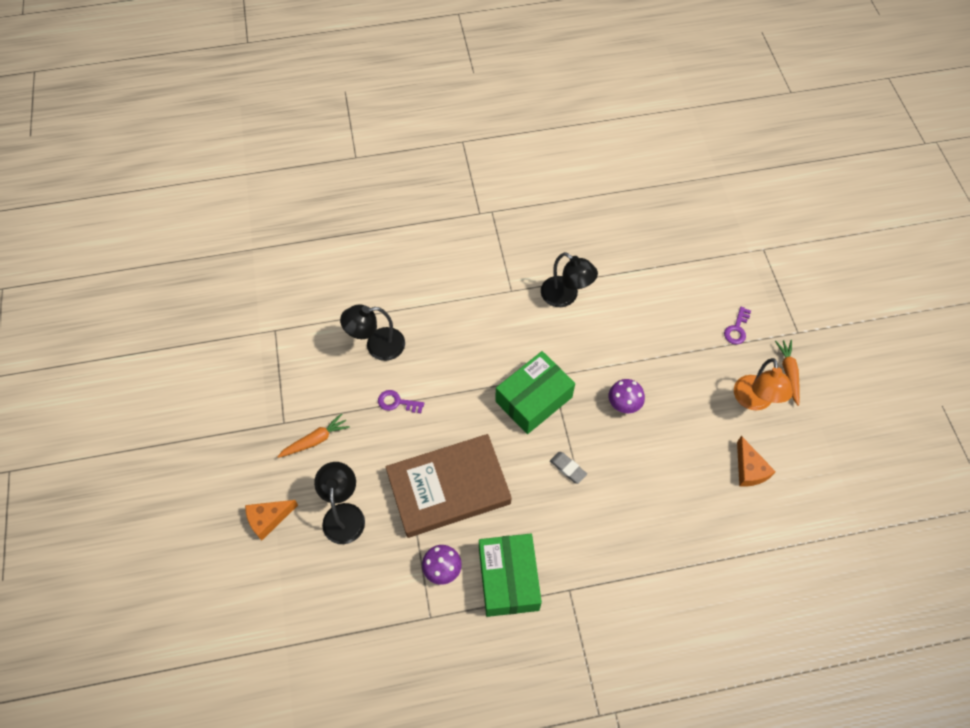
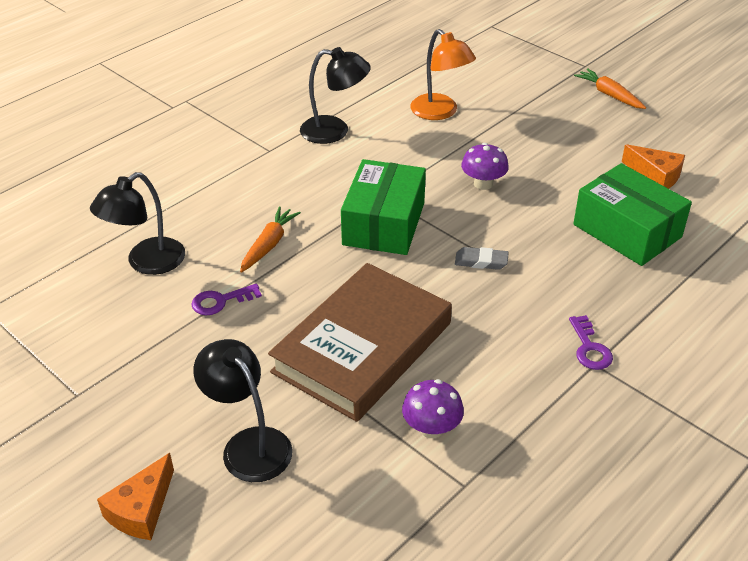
camera: 35 degrees left, 20 degrees down
(315, 440) = (140, 390): orange carrot -> orange carrot (269, 245)
(508, 579) = (519, 393): green box -> green box (627, 231)
(737, 329) = (529, 85): purple key -> purple key (589, 348)
(754, 401) = (602, 126): orange lamp -> orange lamp (440, 112)

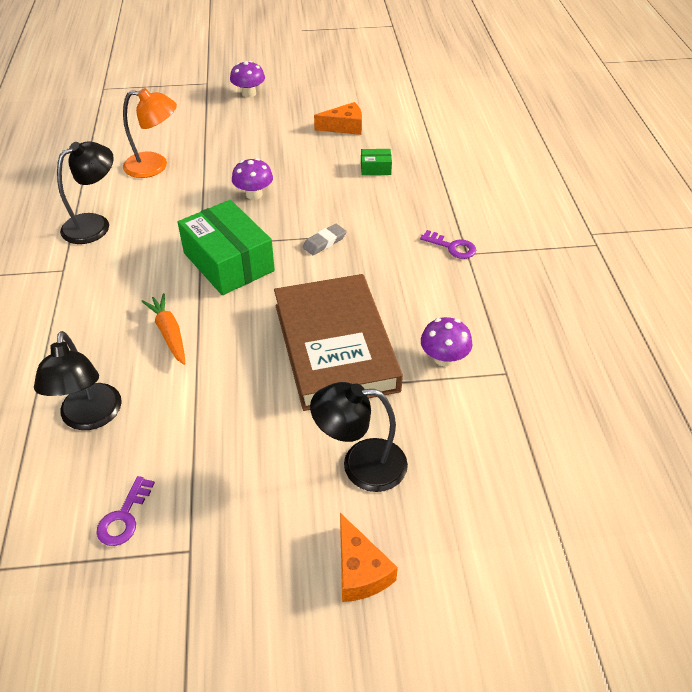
camera: 50 degrees left, 5 degrees up
(221, 301) = (194, 396): purple key -> purple key (124, 517)
(609, 95) = (249, 93): orange carrot -> purple mushroom
(627, 231) = (375, 168): green box -> green box, size x0.43

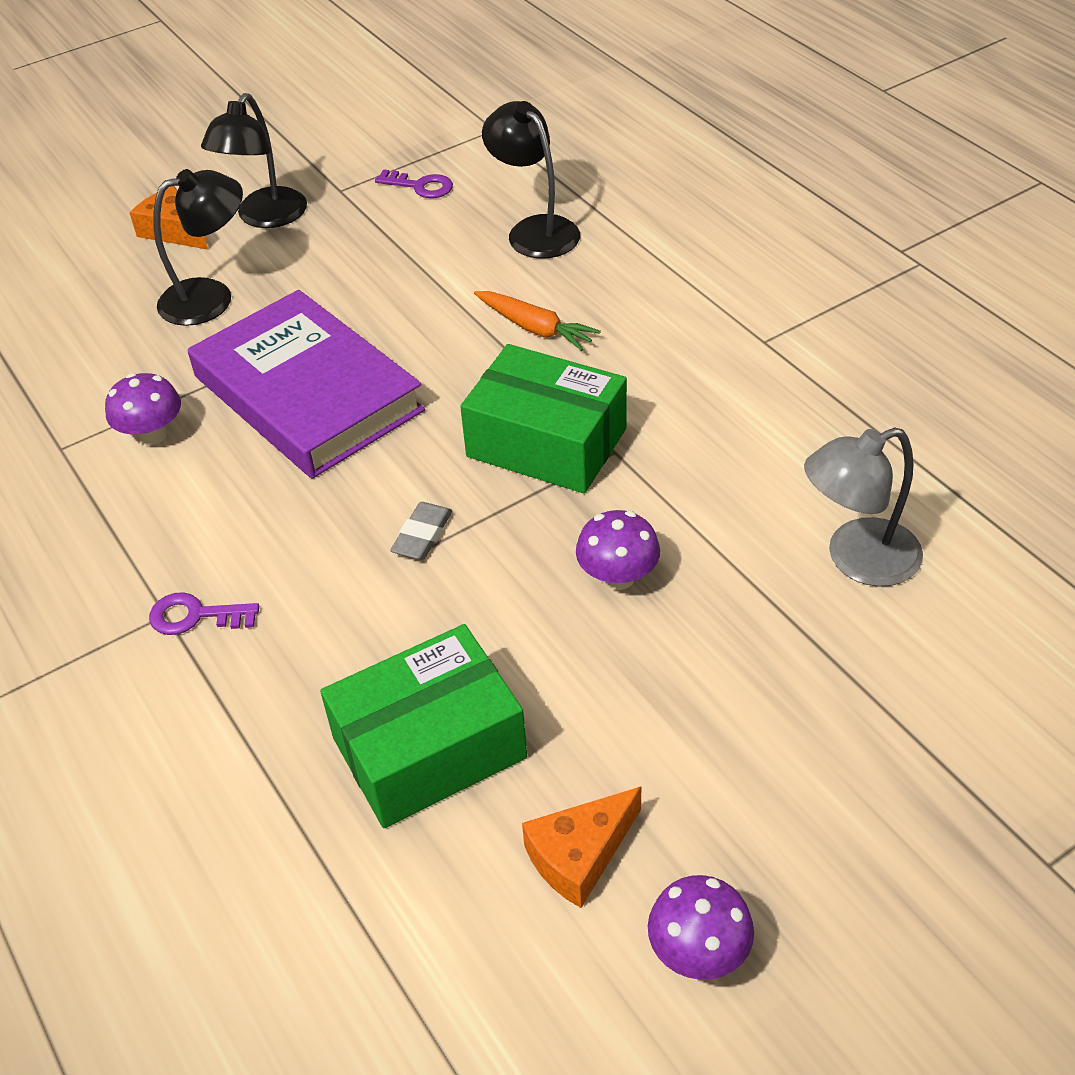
camera: 155 degrees right, 0 degrees up
(95, 224) = (810, 415): black lamp -> black lamp (265, 217)
(124, 517) = (420, 186): purple key -> purple key turned 120 degrees clockwise
(155, 166) = (857, 559): orange lamp -> grey lamp
(249, 93) = (907, 873): purple mushroom -> purple mushroom (698, 951)
(335, 347) = (307, 393): brown book -> purple book
(375, 168) = (429, 747): green box -> green box, size x2.30

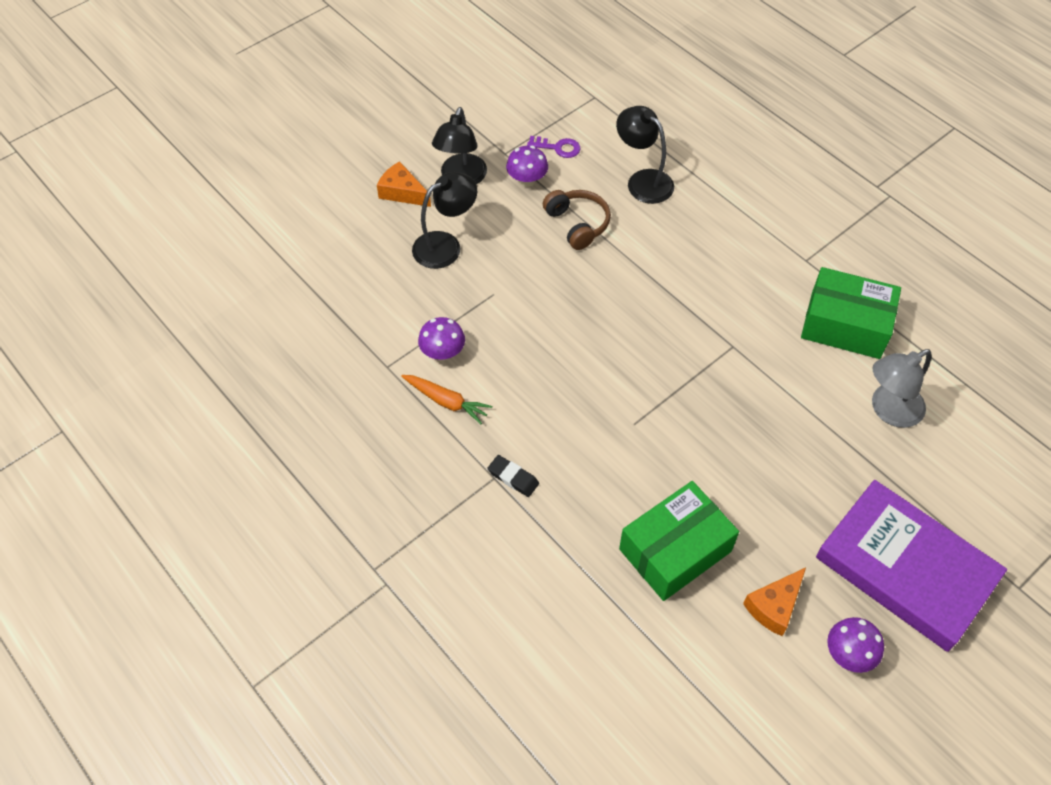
camera: 10 degrees left, 10 degrees up
(195, 616) = (513, 477): purple key -> black eraser
(307, 393) = (532, 316): purple book -> purple book (905, 568)
(418, 279) = (577, 224): none -> brown headphones
(422, 535) = (633, 413): grey eraser -> none
(535, 328) = (662, 258): orange carrot -> orange carrot (446, 401)
(546, 442) = (691, 342): green box -> green box (845, 325)
(617, 577) = (755, 432): purple mushroom -> purple mushroom (527, 180)

